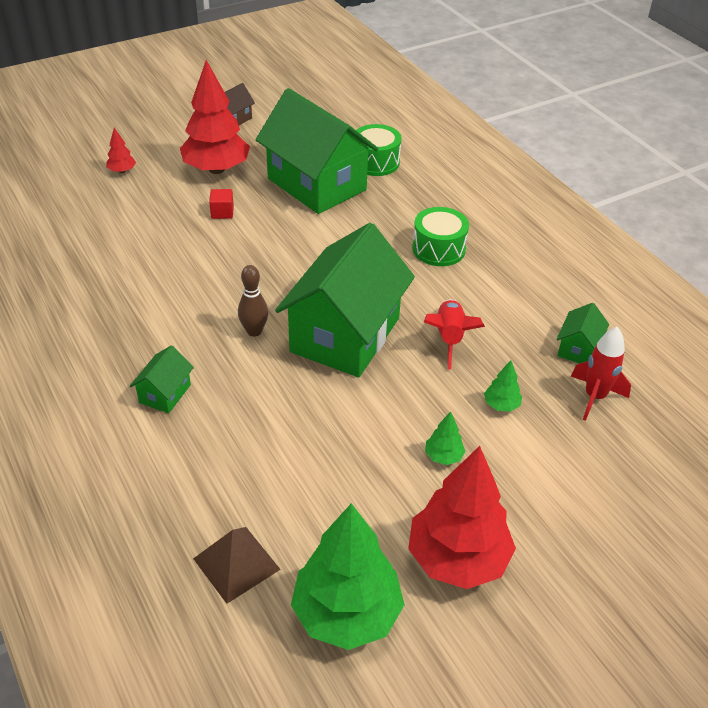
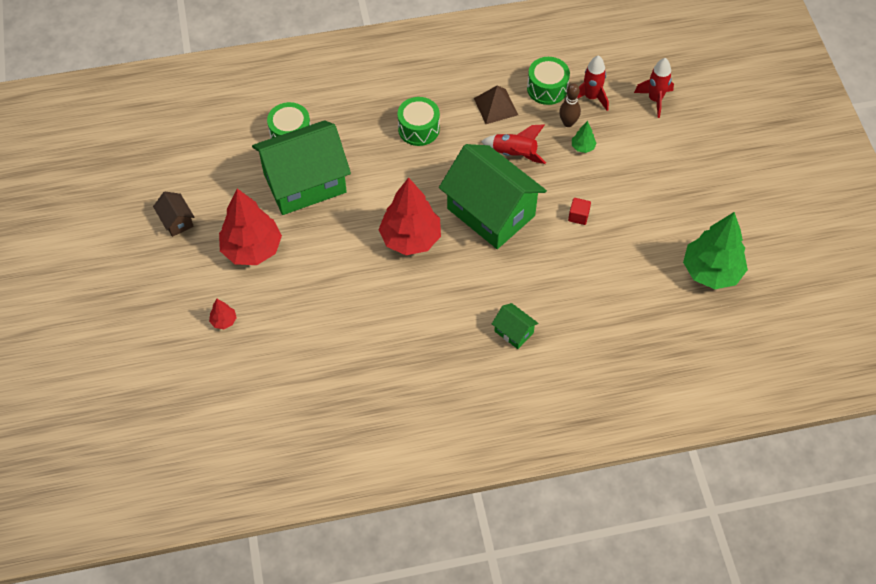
camera: 70 degrees left, 15 degrees up
(222, 212) = (317, 257): red cube -> red cube (578, 216)
(236, 564) = (665, 317): brown pyramid -> brown pyramid (495, 106)
(254, 331) = (468, 266): brown bowling pin -> brown bowling pin (568, 123)
(443, 456) = (615, 191): green tree -> none
(457, 559) = (689, 208): red tree -> red tree (410, 238)
(578, 348) = (547, 88): green house -> green drum
(642, 473) = (655, 100): none -> red rocket

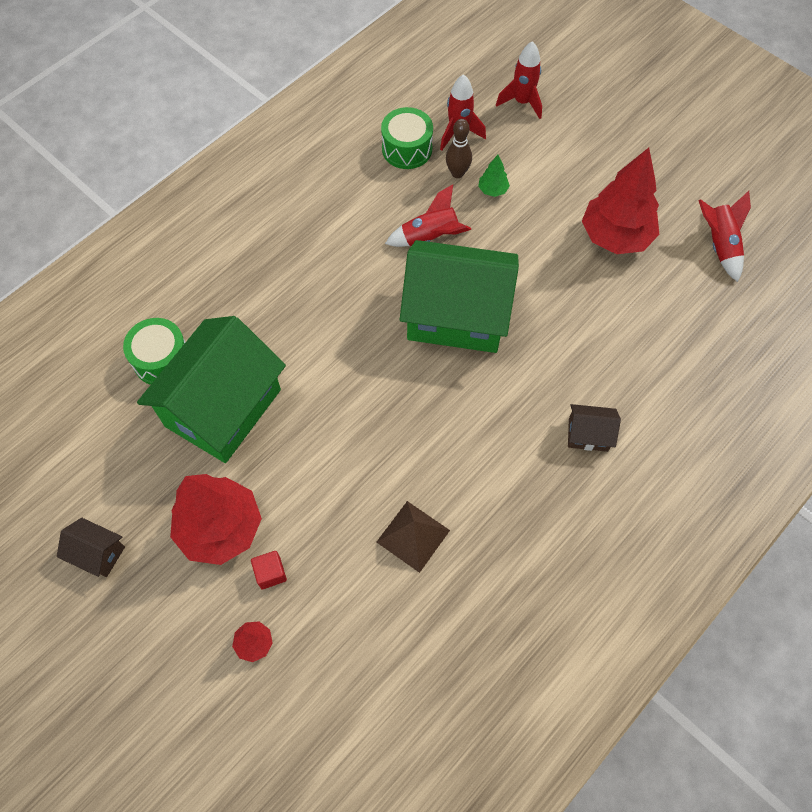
camera: 35 degrees left, 5 degrees up
(410, 238) = (395, 398): red tree -> red tree (615, 236)
(418, 129) = (305, 269): green drum -> none
(495, 106) = (369, 197): brown pyramid -> brown pyramid (413, 536)
(513, 332) = (588, 435): green house -> brown house
(578, 216) = (548, 265): red cube -> red cube (270, 573)
(711, 271) = (719, 245): green tree -> red rocket

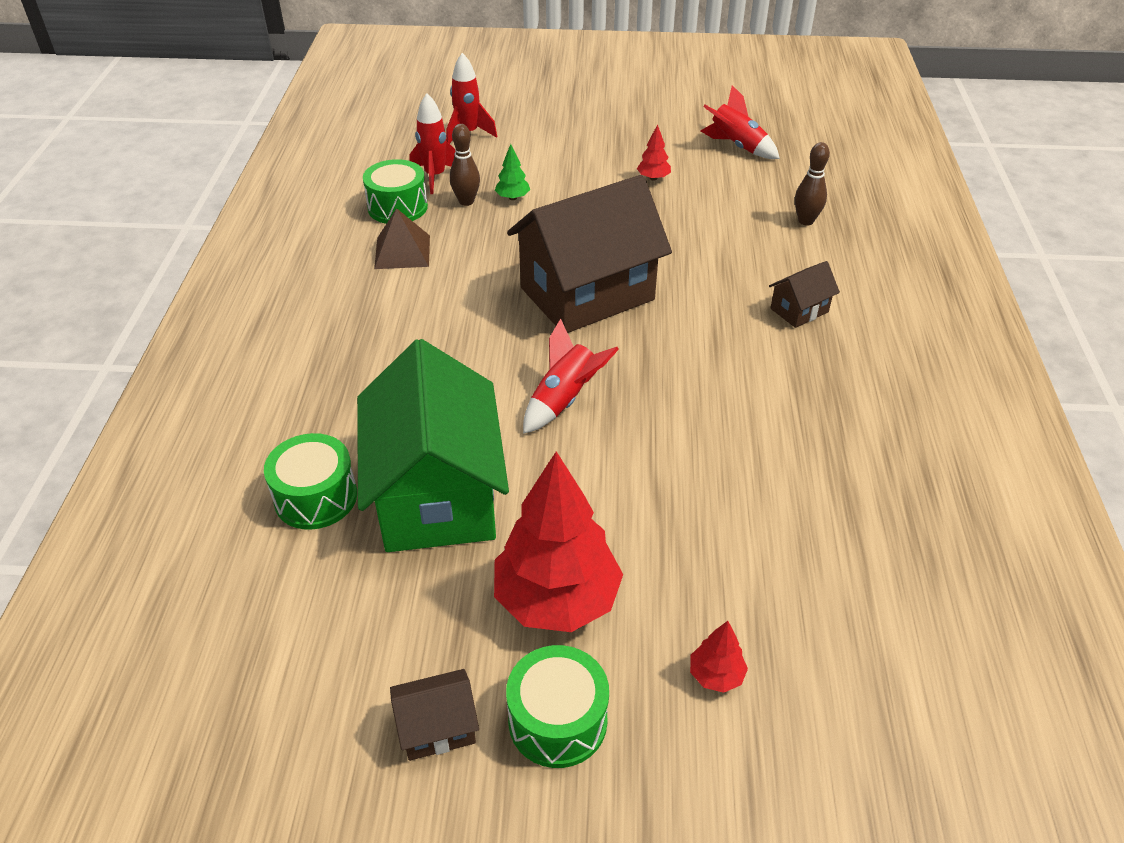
camera: 40 degrees left, 20 degrees down
(154, 599) = (557, 720): none -> green drum
(270, 573) = (657, 600): red cube -> none
(413, 536) = (752, 473): brown pyramid -> brown pyramid (402, 252)
(430, 237) = (494, 255): red rocket -> red rocket (564, 400)
(456, 315) = (587, 294): green house -> brown house
(615, 236) = (653, 178): red tree -> red tree, size x0.42
(688, 357) = (805, 221): none -> brown bowling pin

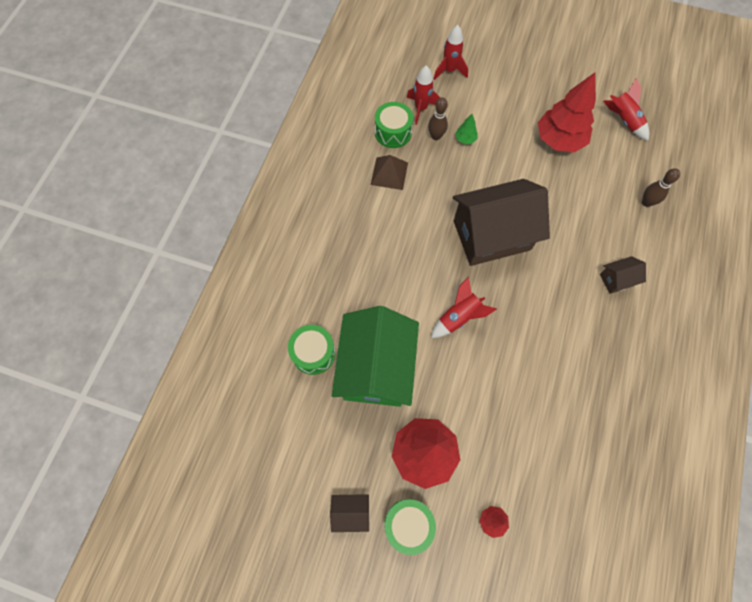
camera: 15 degrees right, 25 degrees up
(653, 178) = (559, 140): red tree -> red tree, size x2.36

